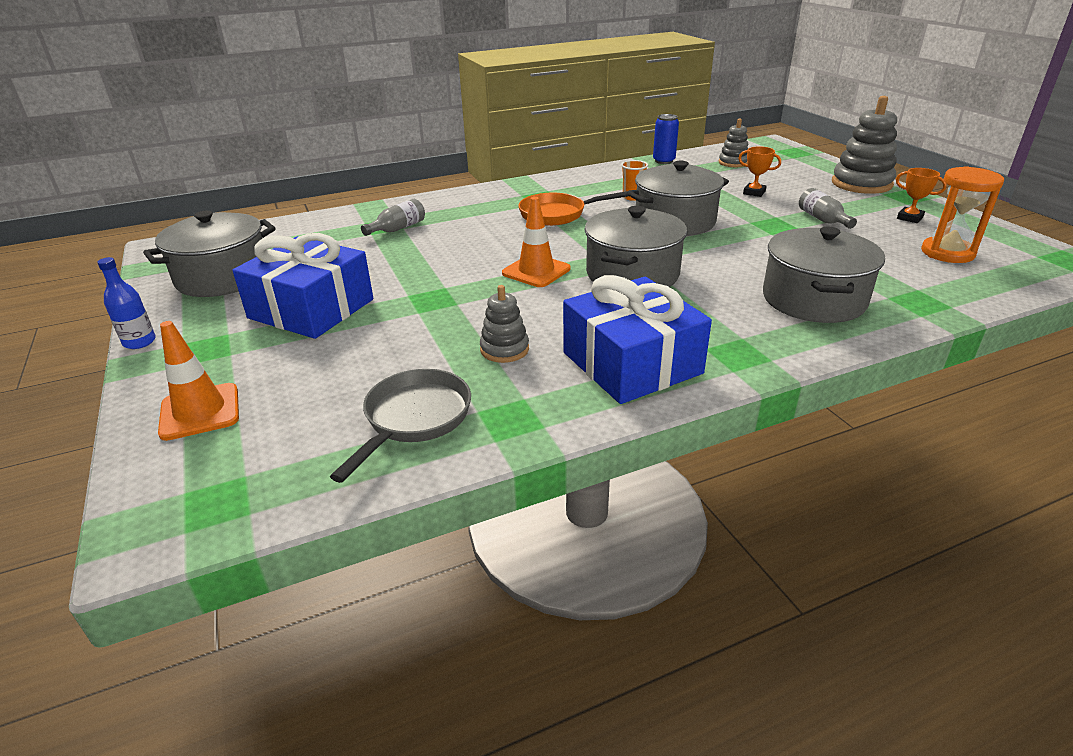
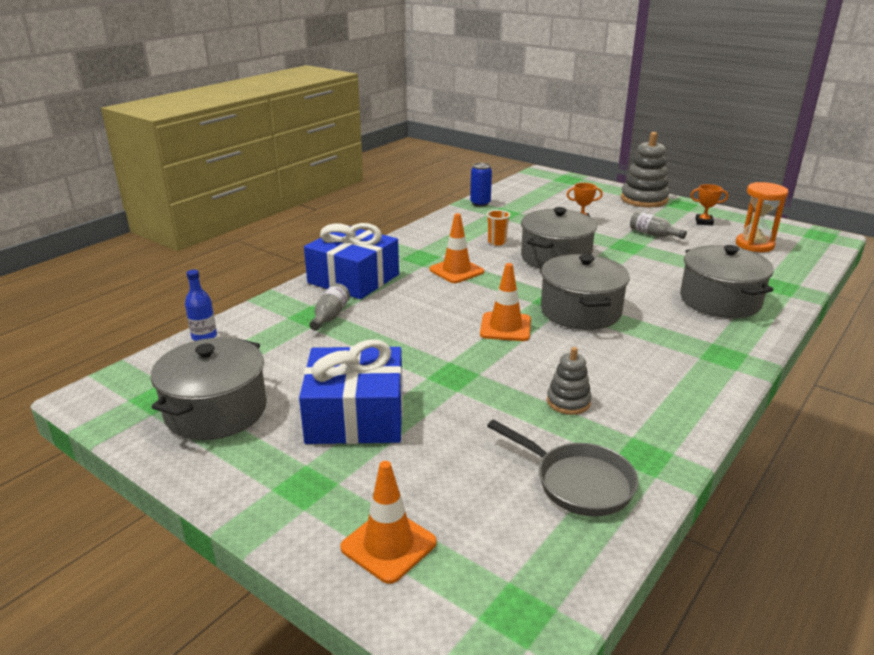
camera: 30 degrees left, 5 degrees down
(139, 342) = (222, 503): blue bottle -> blue bottle (204, 337)
(414, 419) = (577, 482): grey pan -> grey pan turned 135 degrees clockwise
(557, 214) = (456, 271): orange pan -> orange traffic cone
(632, 363) = (668, 384): blue gift -> blue gift (353, 279)
(733, 163) = (535, 196): grey stacking toy -> none

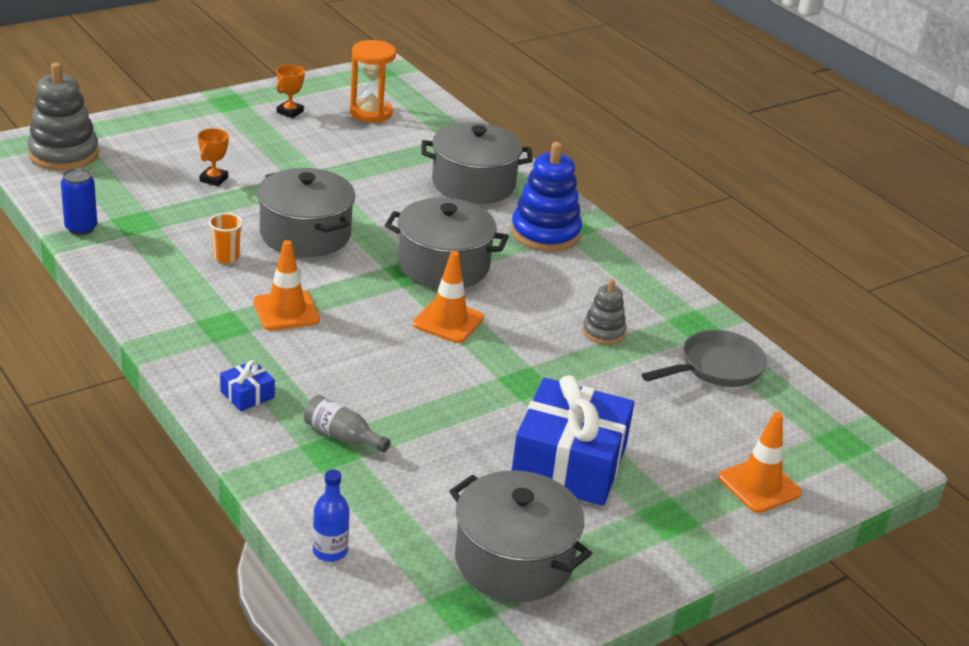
camera: 75 degrees left, 5 degrees up
(353, 279) = (247, 394): blue gift -> blue gift, size x0.41
(644, 199) = (189, 117): grey stacking toy -> grey stacking toy (64, 154)
(653, 234) = (296, 153): grey bottle -> none
(691, 345) = (545, 233): none -> blue stacking toy

